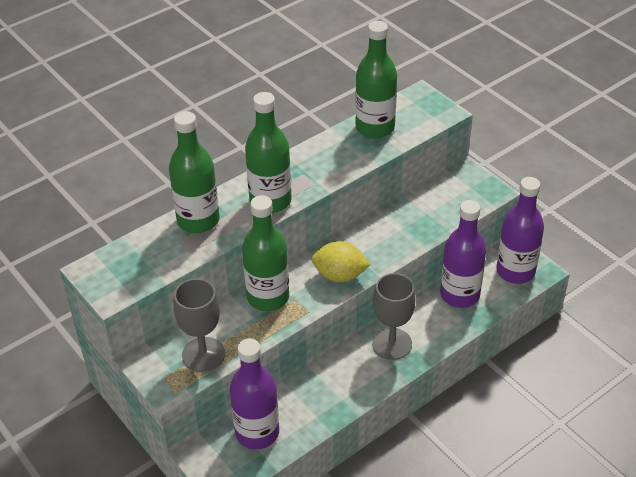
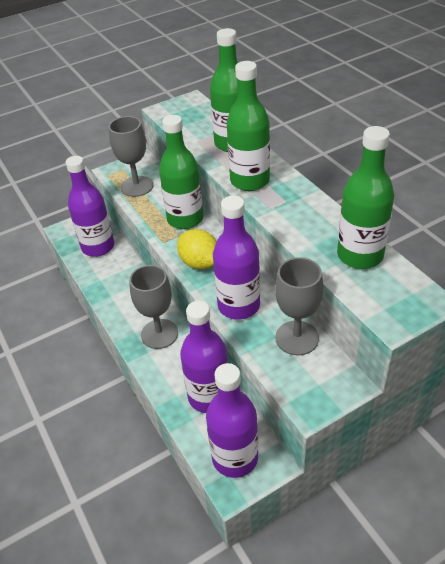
camera: 100 degrees right, 0 degrees up
(340, 275) = (200, 263): yellow lemon -> yellow lemon turned 60 degrees counterclockwise
(394, 240) = (239, 306): none -> purple bottle
(426, 201) = (297, 338): none -> grey goblet

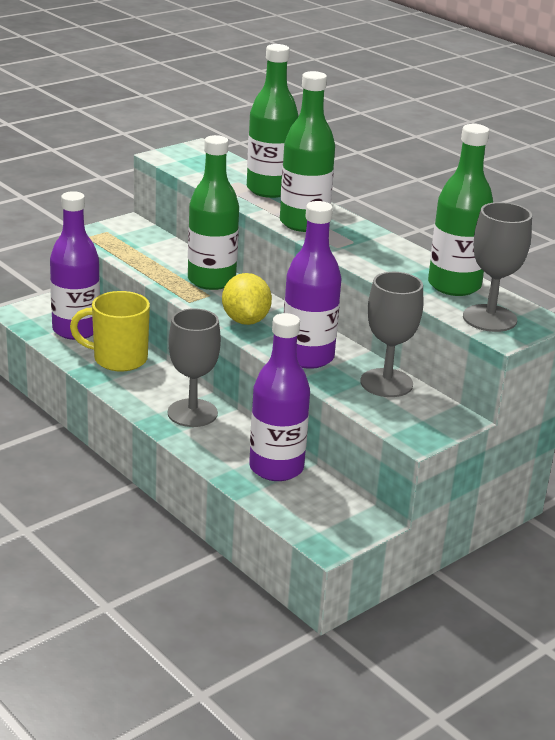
camera: 15 degrees left, 15 degrees down
(120, 276) = (118, 359): none -> yellow mug
(137, 186) = (133, 249): grey goblet -> grey goblet (489, 318)
(200, 263) = (245, 320): yellow lemon -> yellow lemon turned 45 degrees clockwise
(235, 458) = (324, 519): purple bottle -> none

